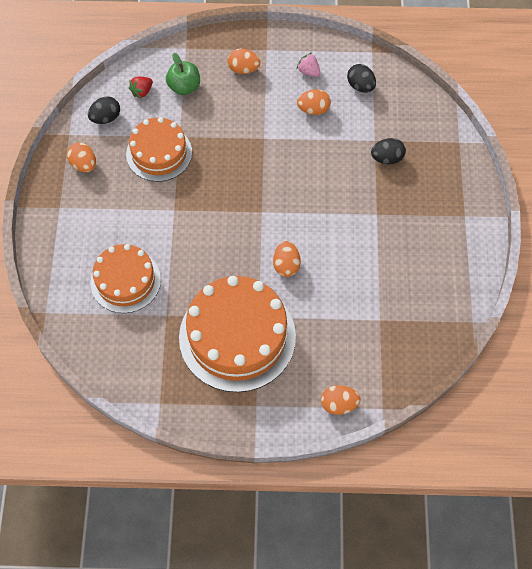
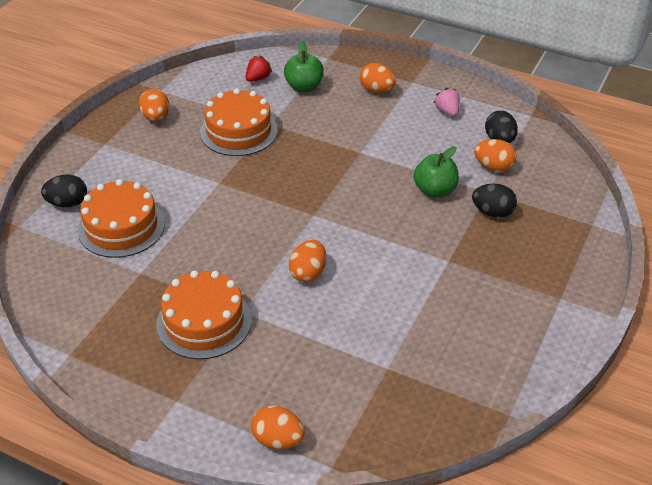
camera: 25 degrees right, 20 degrees down
(106, 118) = (206, 88): black egg -> black egg (67, 203)
(142, 92) = (258, 78): red strawberry -> red strawberry turned 150 degrees clockwise
(237, 336) = (204, 322): orange cake -> orange cake, size x0.62
(313, 109) = (432, 144): orange egg -> orange egg (493, 167)
(337, 154) = (435, 190): none -> green apple

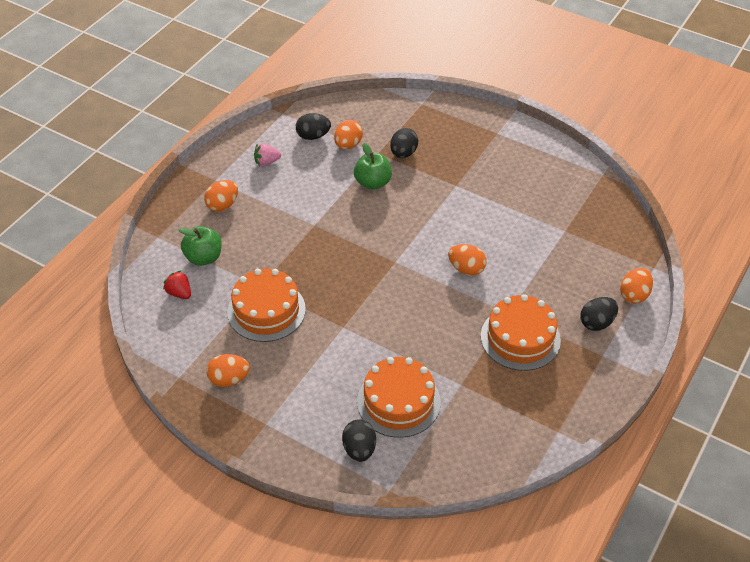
camera: 85 degrees left, 5 degrees up
(228, 396) = (597, 323): none -> black egg

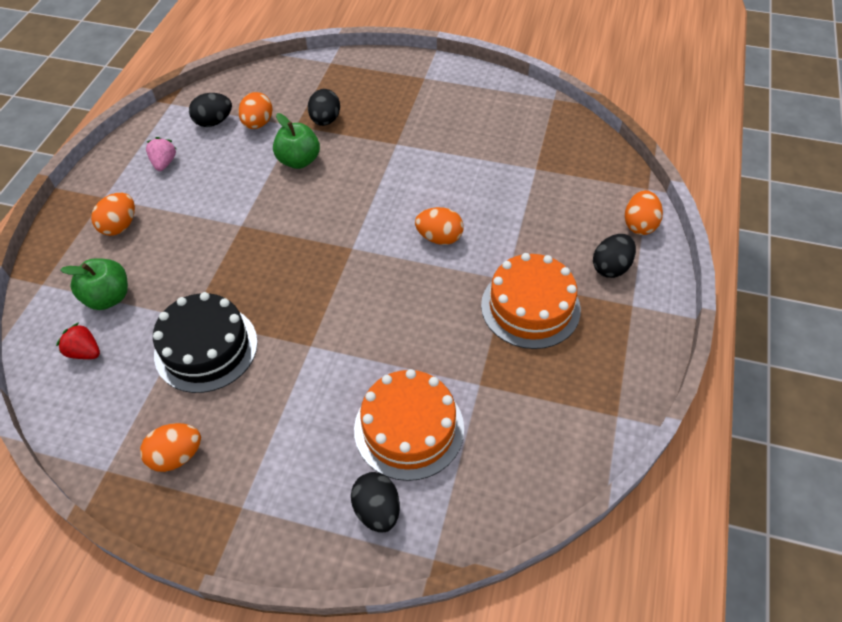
camera: 15 degrees left, 5 degrees up
(266, 162) = (164, 163): pink strawberry -> pink strawberry turned 120 degrees clockwise
(266, 310) = (206, 348): orange cake -> black cake

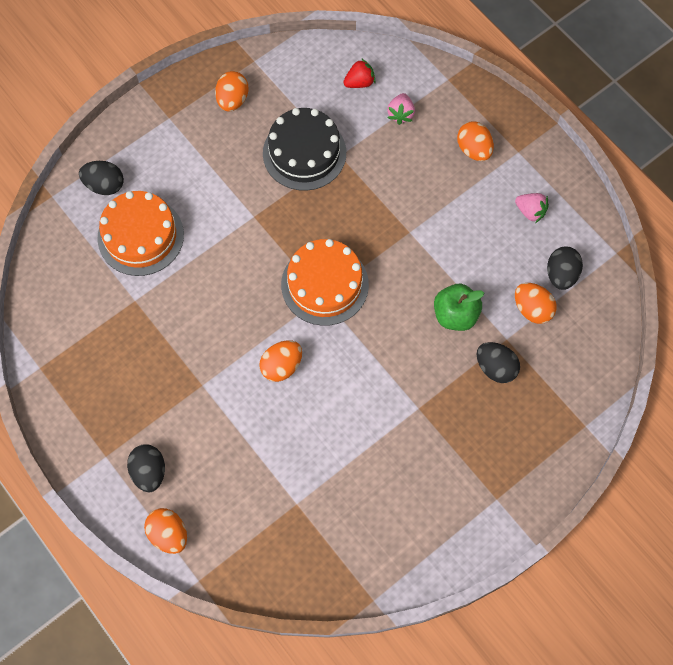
camera: 125 degrees right, 15 degrees up
(108, 297) = (400, 114): green apple -> pink strawberry
(530, 307) = (164, 382): orange cake -> orange cake (324, 284)

